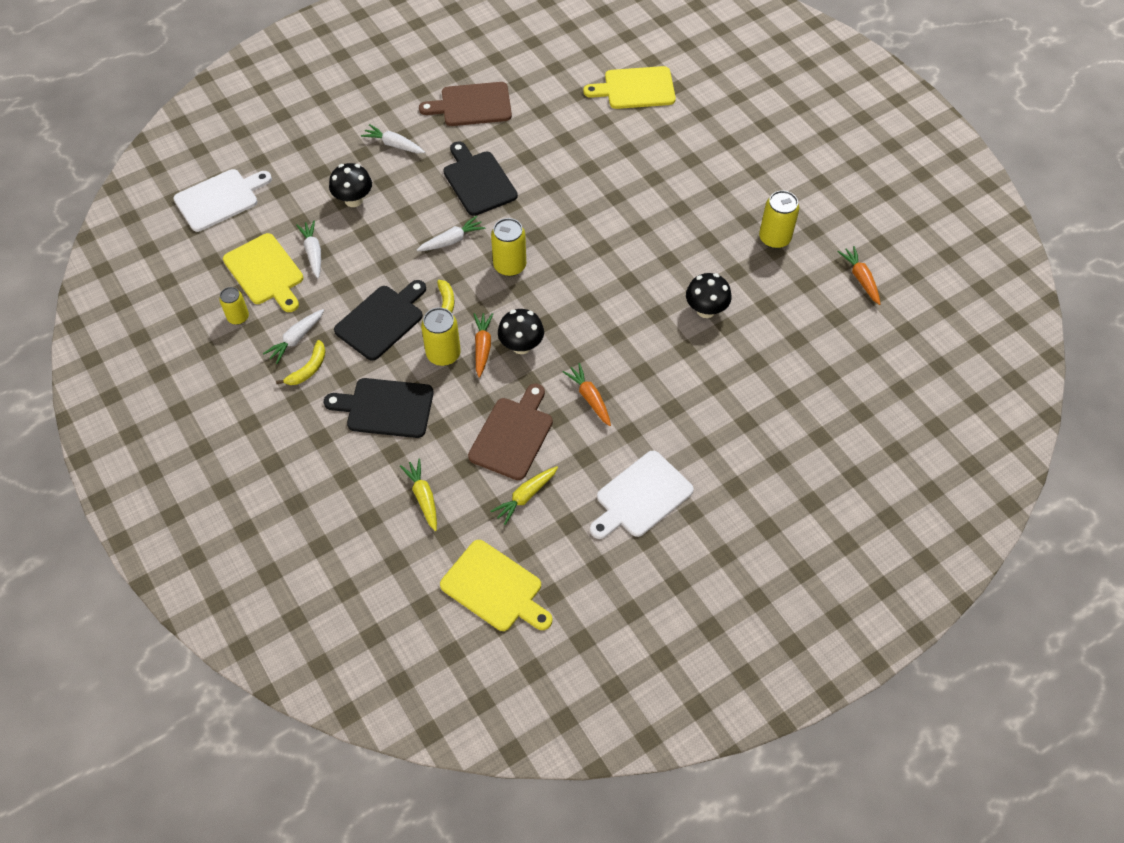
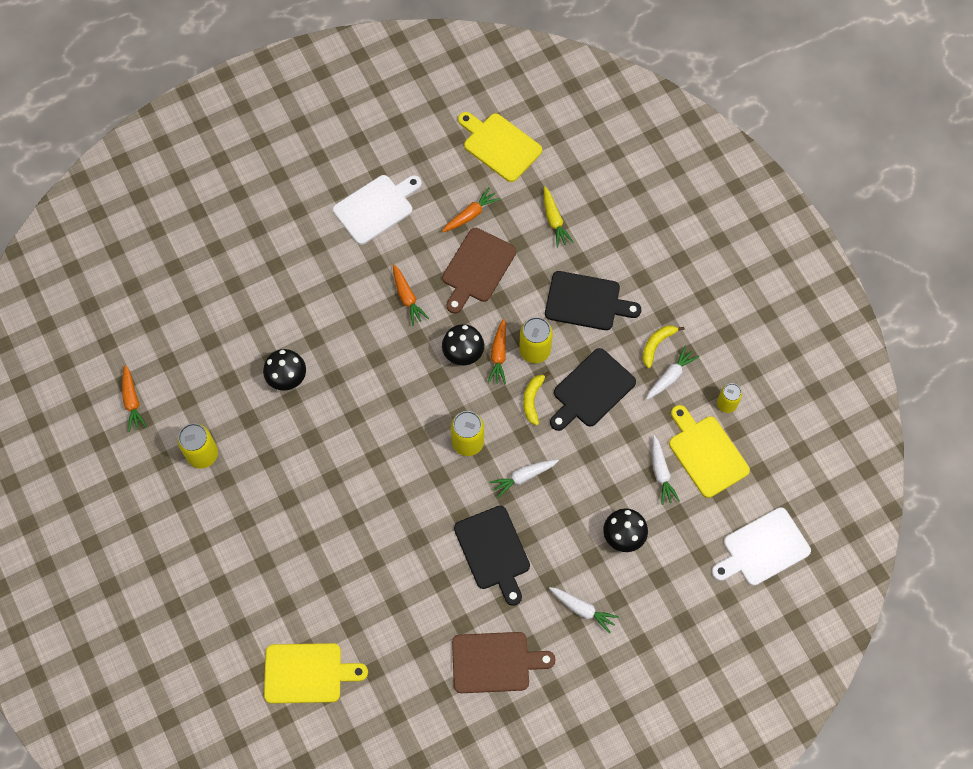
camera: 175 degrees left, 10 degrees up
(525, 497) = (470, 214): yellow carrot -> orange carrot

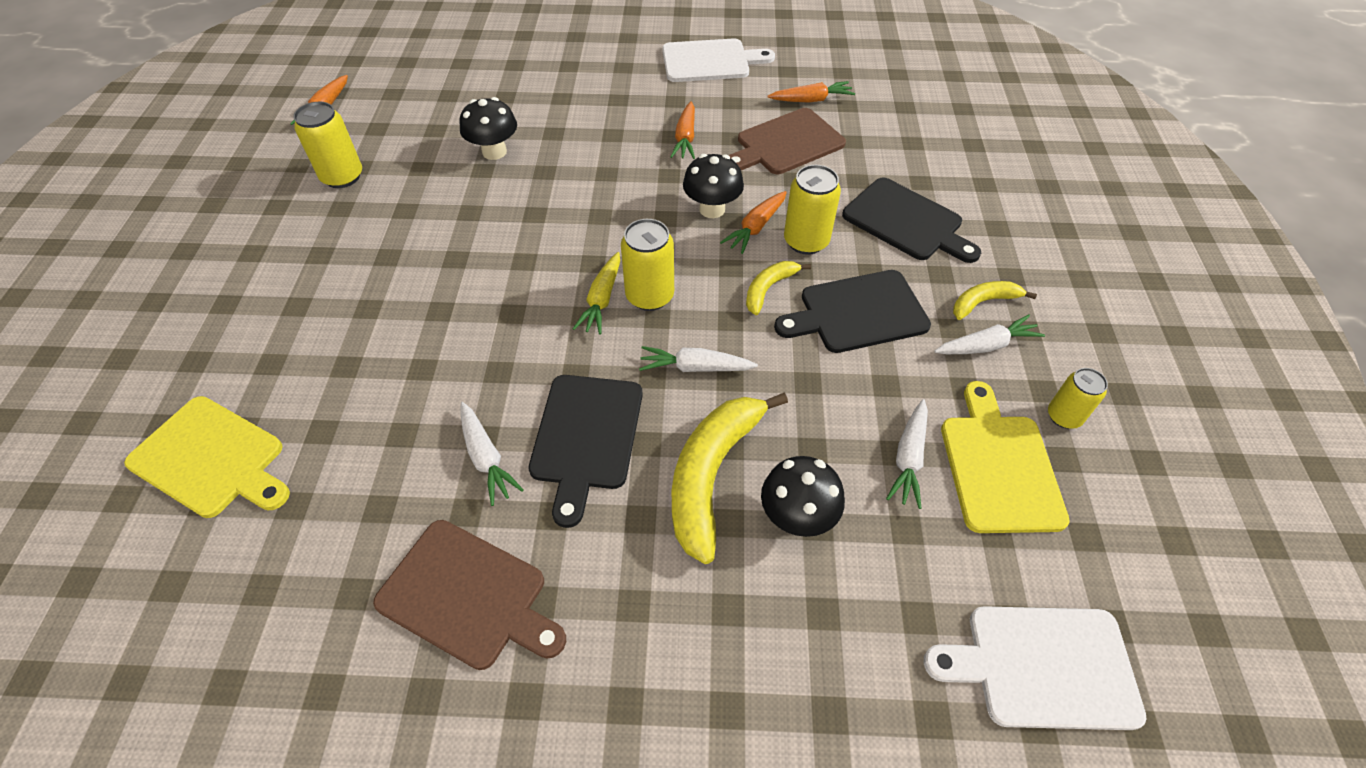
camera: 30 degrees right, 15 degrees down
(500, 146) = (883, 62): yellow cutting board -> none
(554, 220) = (910, 137): yellow carrot -> yellow carrot (602, 300)
(570, 536) = (712, 475): none -> yellow banana
(582, 609) = (662, 592): white carrot -> white carrot (486, 458)

